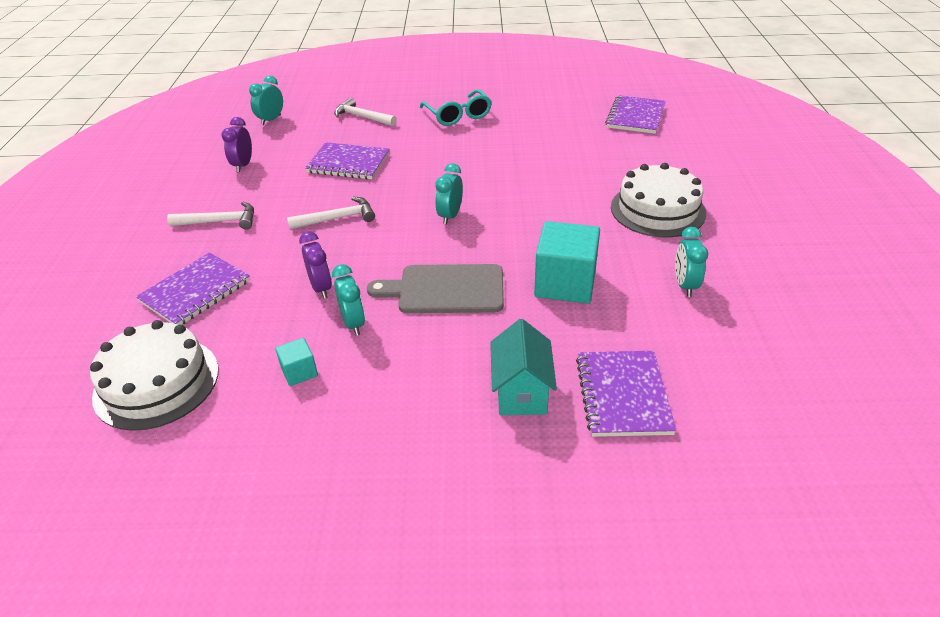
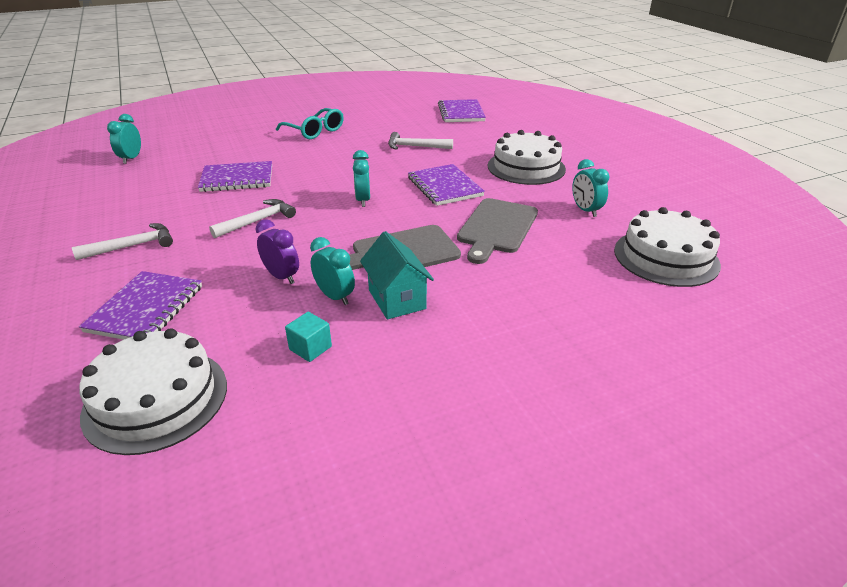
camera: 25 degrees left, 5 degrees down
(243, 165) = (126, 197): purple clock -> none
(362, 117) = (225, 144): white hammer -> white hammer (415, 147)
(521, 392) = (524, 310): turquoise house -> turquoise house (397, 299)
(565, 283) = (496, 228): turquoise cube -> grey cutting board
(623, 395) = (602, 292): purple notebook -> purple notebook (444, 187)
(734, 372) = (666, 257): none -> white cake

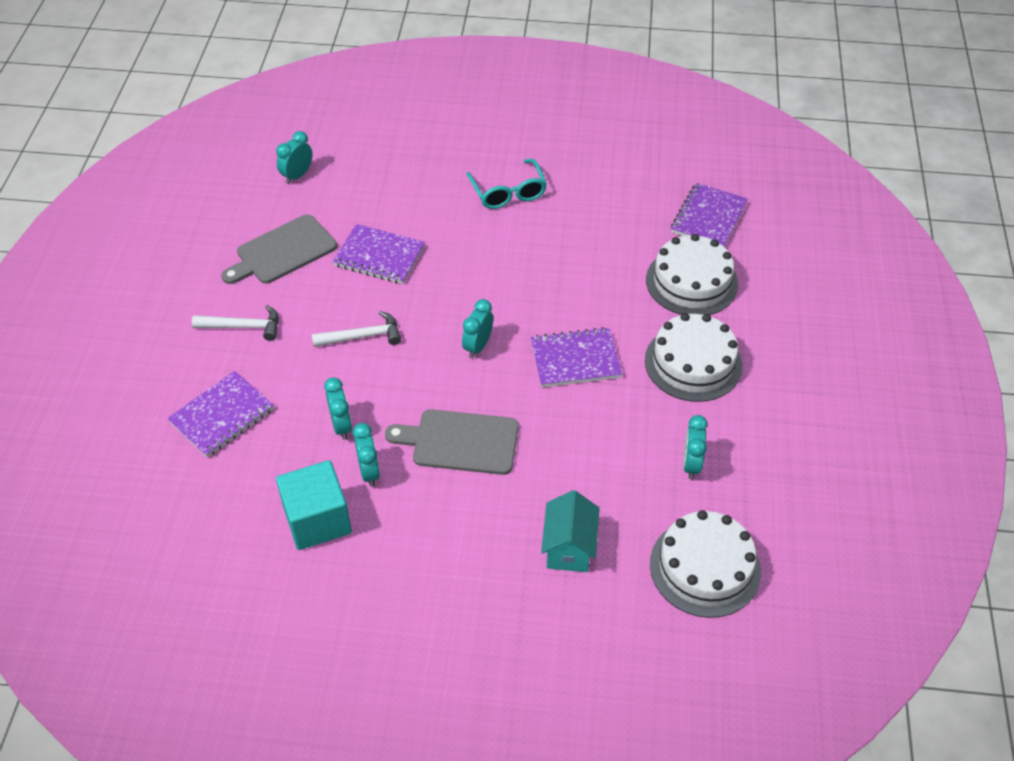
camera: 30 degrees right, 15 degrees up
(156, 399) = (191, 516): white cake -> white cake (691, 282)
(282, 276) = (341, 426): purple clock -> turquoise clock
(310, 348) = (317, 520): turquoise cube -> turquoise cube, size x2.09
(397, 299) = (416, 499): turquoise house -> turquoise house (569, 548)
(415, 147) = (599, 271): white hammer -> none
(444, 187) = (575, 359): purple notebook -> purple notebook turned 75 degrees clockwise
(496, 228) = (576, 448): grey cutting board -> grey cutting board (282, 251)

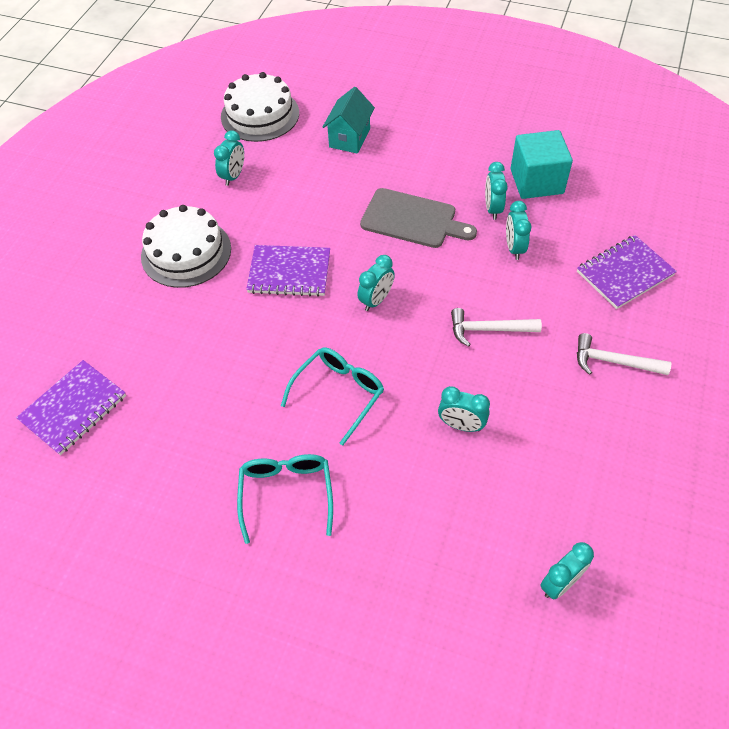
camera: 165 degrees left, 5 degrees up
(282, 251) = (575, 454): grey cutting board -> none
(379, 256) = (461, 425): purple notebook -> turquoise clock
(489, 263) = (339, 393): none -> turquoise glasses
(691, 282) = (140, 332): white cake -> none

